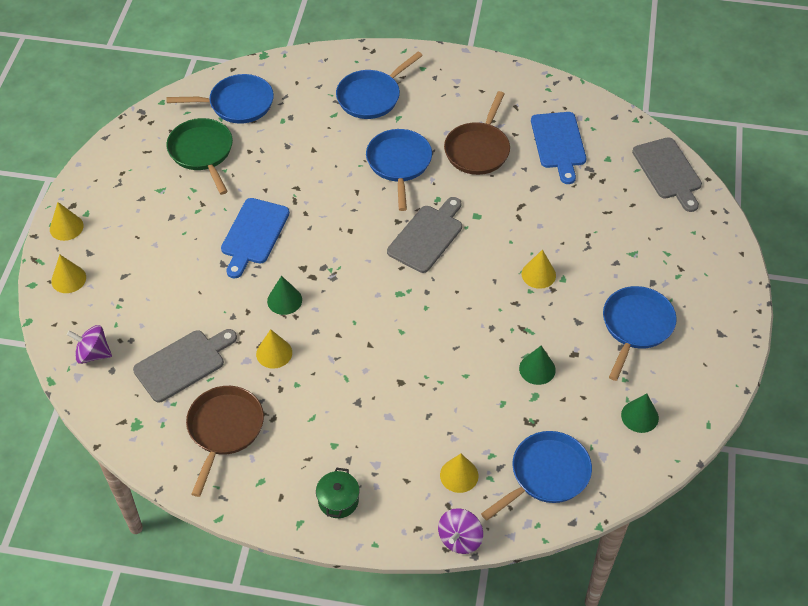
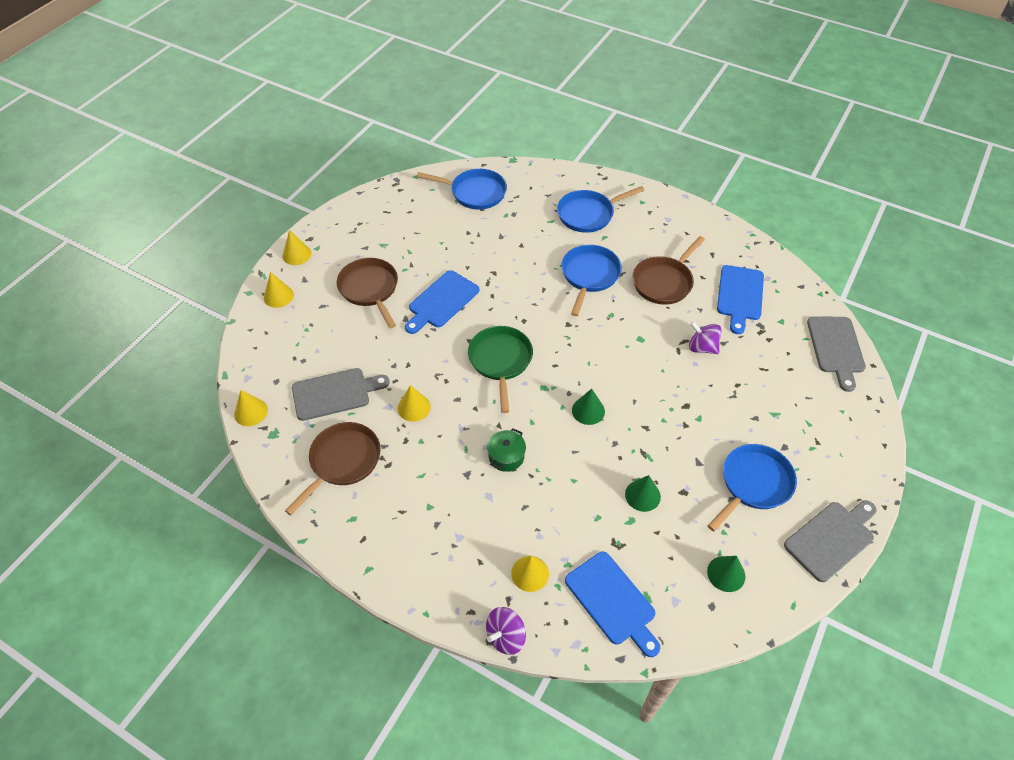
camera: 20 degrees right, 0 degrees up
(93, 354) = (268, 363): purple spinning top -> purple spinning top (702, 347)
(169, 243) = (370, 289): none -> brown pan
(202, 152) = (430, 224): green pan -> green pan (500, 361)
(284, 300) = (442, 364): green cone -> green cone (588, 410)
(338, 500) = (411, 560): green pot -> green pot (506, 456)
(427, 236) = (589, 344): grey cutting board -> grey cutting board (831, 538)
(538, 274) = (677, 407): yellow cone -> yellow cone (251, 412)
(546, 475) = (612, 601): blue pan -> blue cutting board

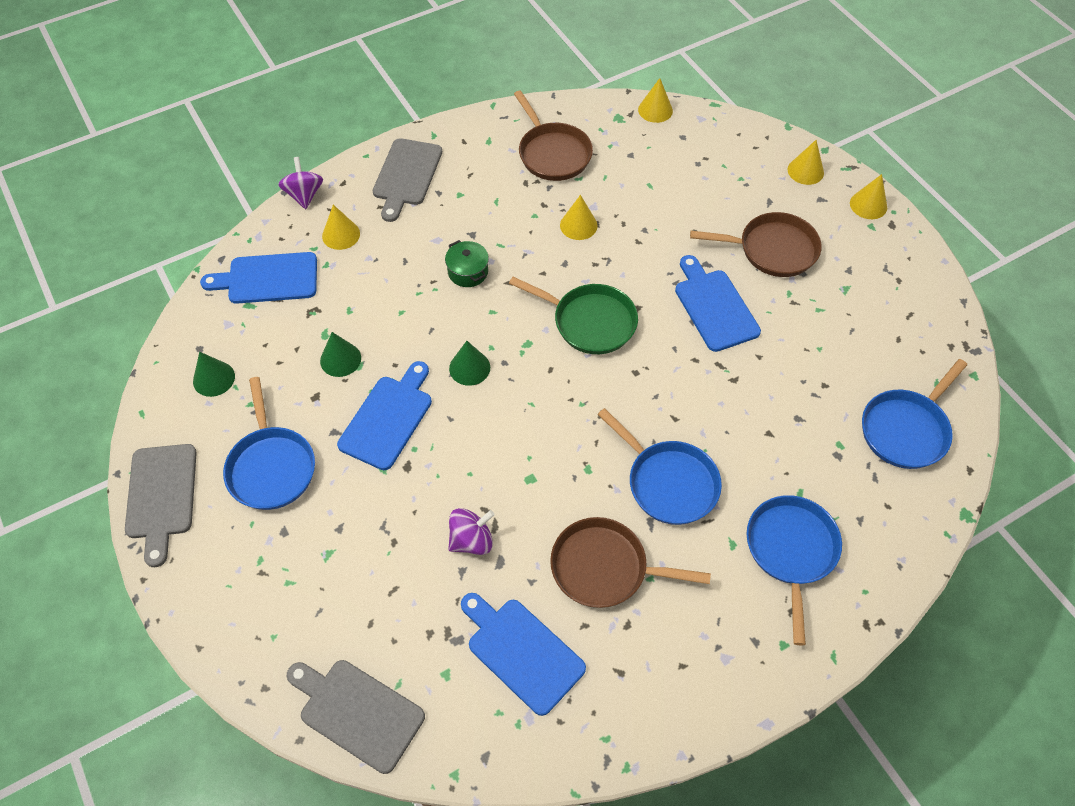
camera: 120 degrees right, 5 degrees up
(335, 393) = (637, 173): grey cutting board -> grey cutting board (406, 176)
(663, 436) = (388, 418): none -> blue cutting board
(664, 282) = (605, 568): brown pan -> brown pan turned 60 degrees counterclockwise

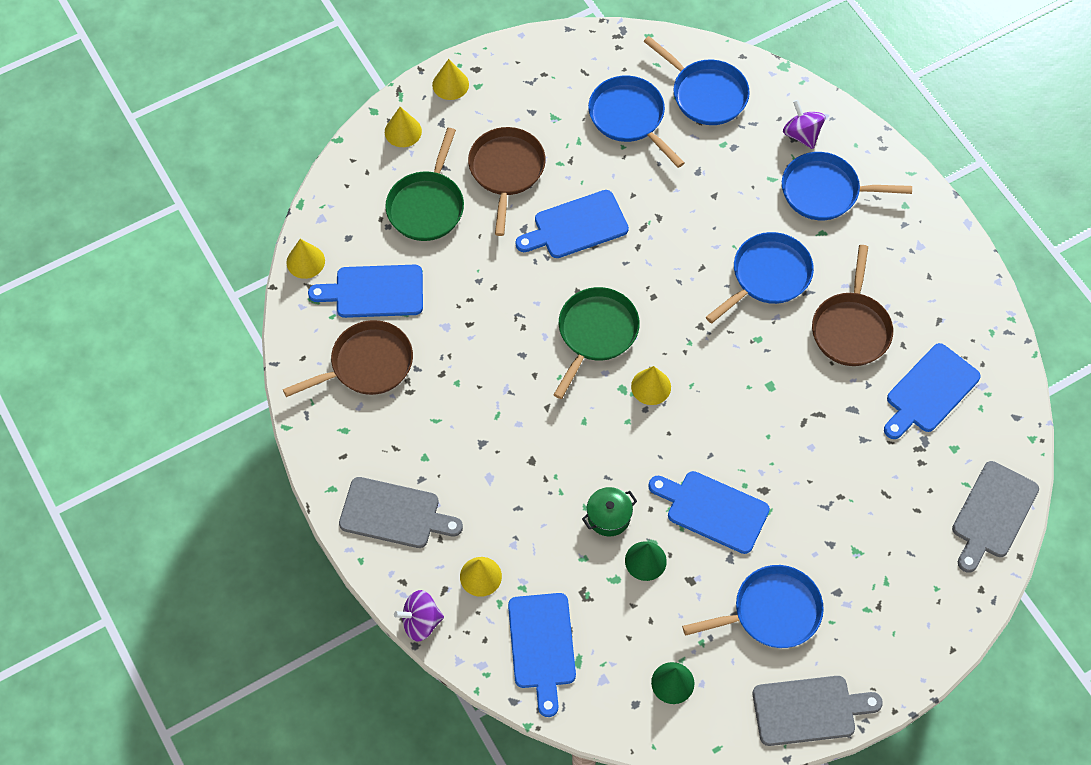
camera: 90 degrees left, 5 degrees up
(468, 272) = (533, 445): green pot -> green pot (609, 517)
(469, 368) = (652, 440): green cone -> none
(471, 540) = (834, 432): purple spinning top -> purple spinning top (802, 134)
(578, 225) = (471, 341): yellow cone -> yellow cone (651, 386)
(627, 156) = (374, 292): none -> blue cutting board
(724, 190) = (427, 206): none -> green pan
(858, 355) = (629, 117): none -> blue pan

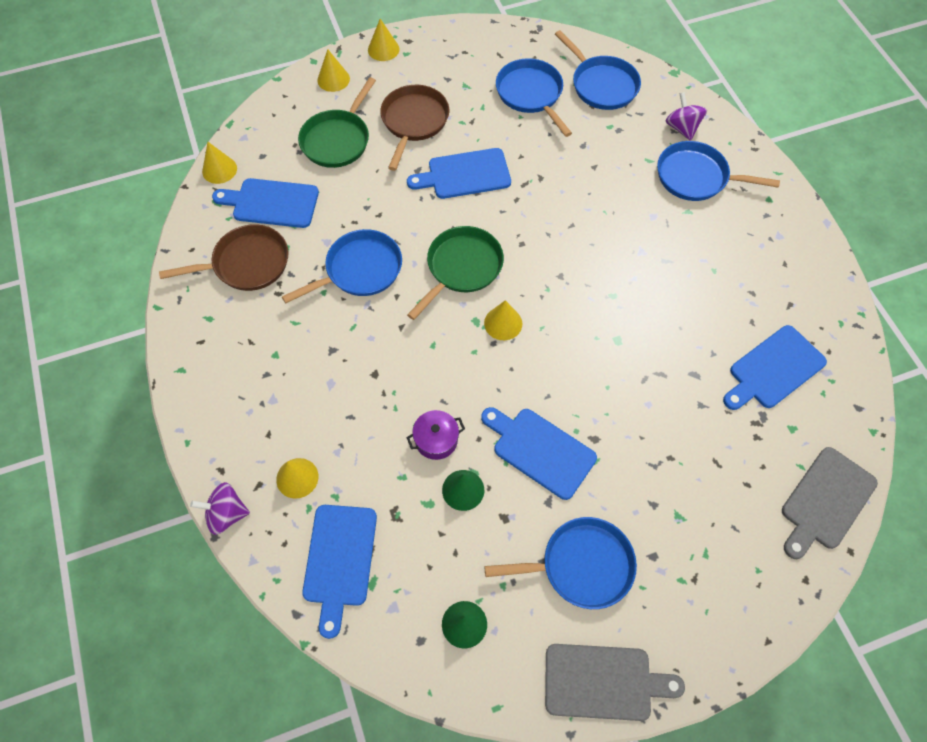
camera: 10 degrees right, 0 degrees up
(394, 514) = (232, 403): grey cutting board -> none
(609, 517) = (436, 440): green pot -> purple pot
(767, 276) = (631, 241): blue pan -> blue pan (360, 270)
(851, 328) = (704, 299): brown pan -> none

